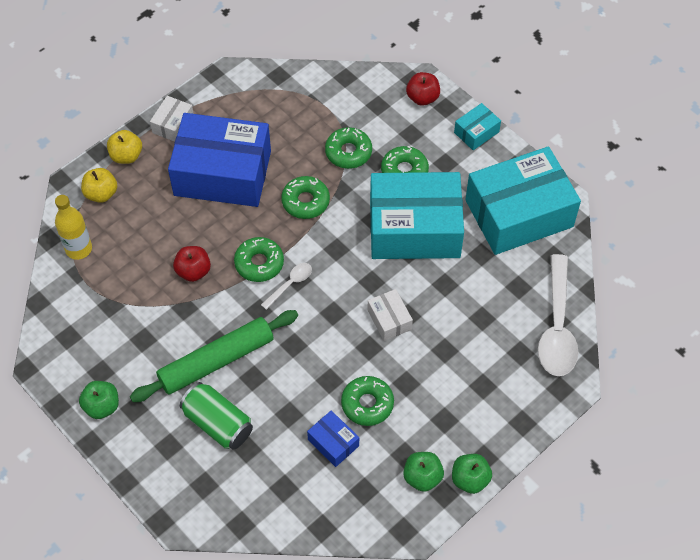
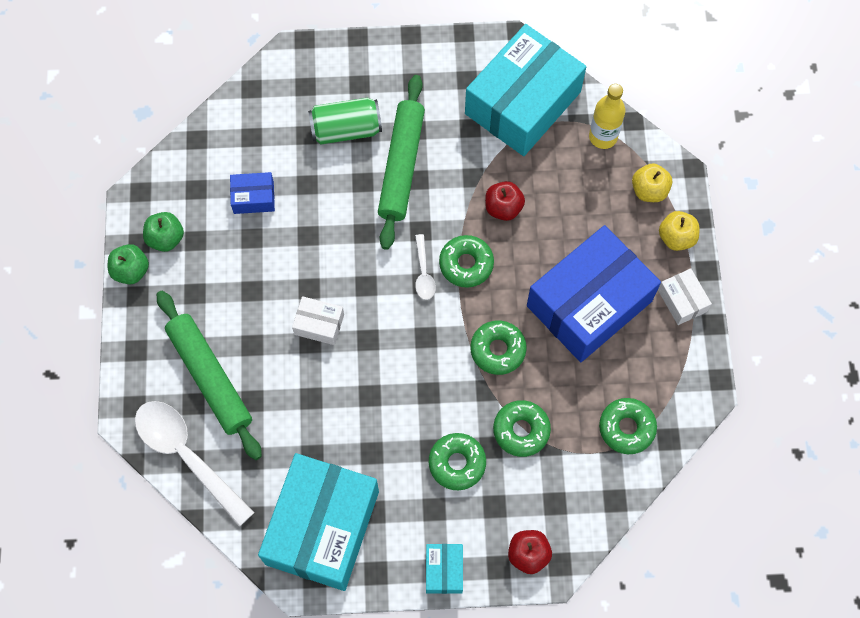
camera: 130 degrees right, 10 degrees up
(102, 406) = (435, 61): green apple -> none
(367, 404) = (261, 247): green donut -> green donut (626, 428)
(414, 228) = (388, 420): turquoise box -> turquoise box (522, 103)
(493, 357) = (210, 378): none -> green rolling pin

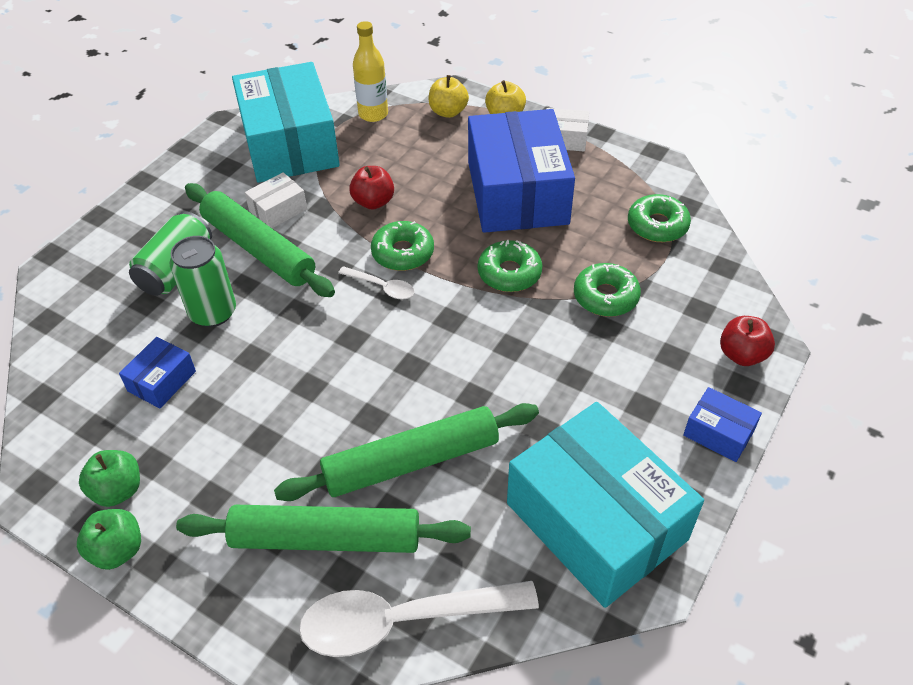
camera: 55 degrees left, 20 degrees down
(293, 389) = (411, 461): none -> green rolling pin
(319, 324) = (357, 398): white box -> white box (278, 210)
(326, 182) = (213, 312): none -> green can
(444, 570) = (718, 433): turquoise box -> blue box
(457, 463) = (604, 362): green donut -> none

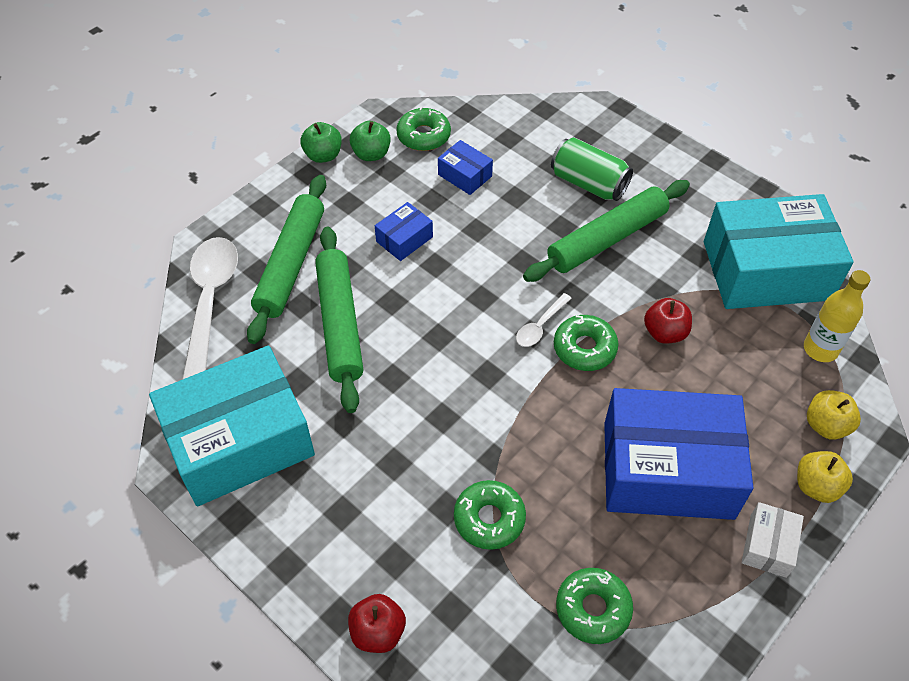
camera: 100 degrees right, 5 degrees up
(213, 312) = (532, 206): green can -> none
(278, 210) = (660, 255): white box -> none
(509, 273) = (540, 436): green donut -> green donut (423, 136)
(718, 433) = (291, 571): blue box -> blue box (404, 239)

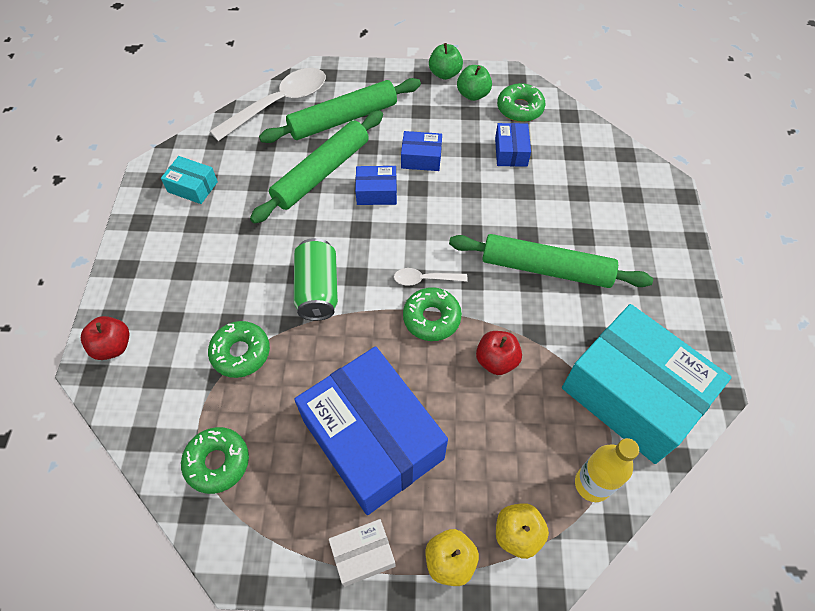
camera: 50 degrees right, 5 degrees up
(240, 441) = (193, 187): turquoise box -> turquoise box, size x0.42
(409, 297) = (376, 192): none -> blue box
(588, 183) = (586, 224): green can -> green can (318, 289)

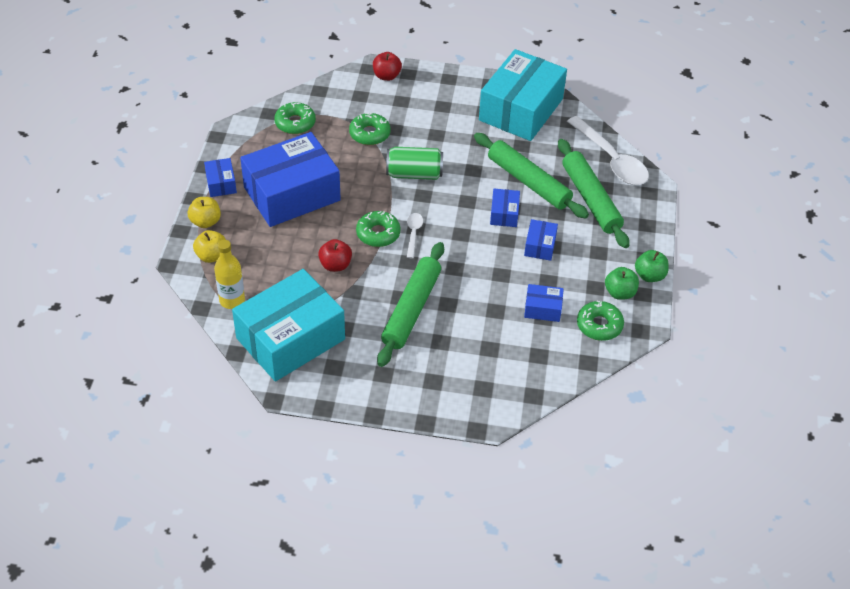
camera: 95 degrees right, 10 degrees down
(193, 187) = (521, 109): turquoise box -> turquoise box, size x2.36
(363, 555) = (221, 183): white box -> blue box

